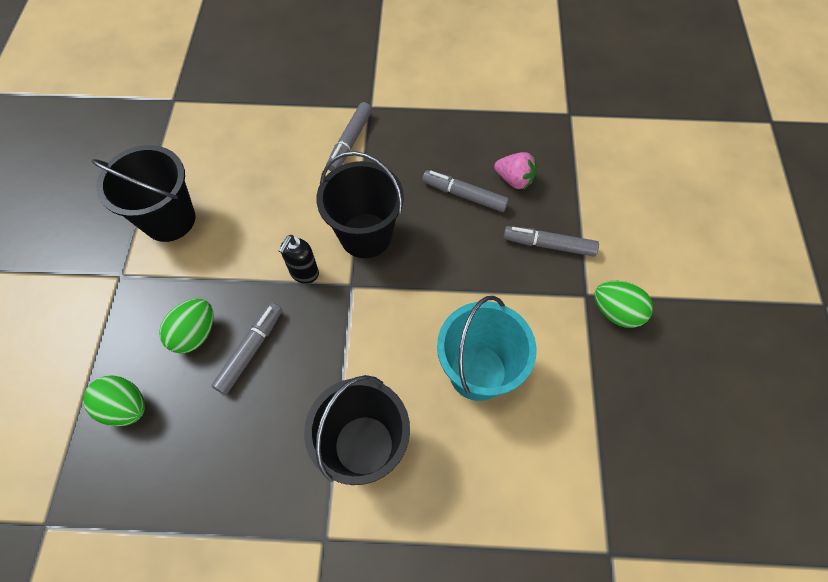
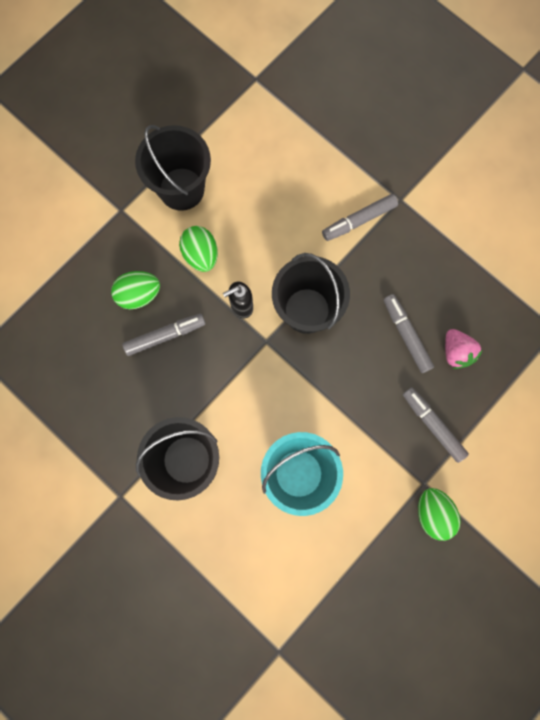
camera: 40 degrees right, 15 degrees up
(126, 407) = (64, 313): green egg -> green egg (201, 255)

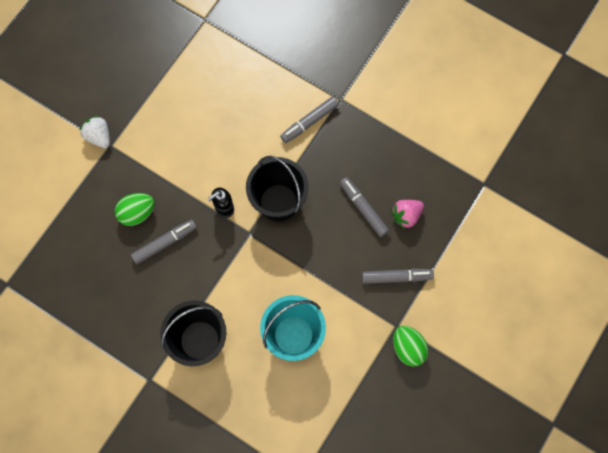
camera: 10 degrees left, 5 degrees down
(110, 197) = (99, 136): none -> white strawberry
(181, 189) = (158, 120): black bucket -> none
(201, 255) = (183, 172): green egg -> none
(433, 425) = (396, 277): grey marker -> grey marker turned 135 degrees clockwise
(456, 352) = (406, 215): pink strawberry -> pink strawberry turned 90 degrees clockwise

